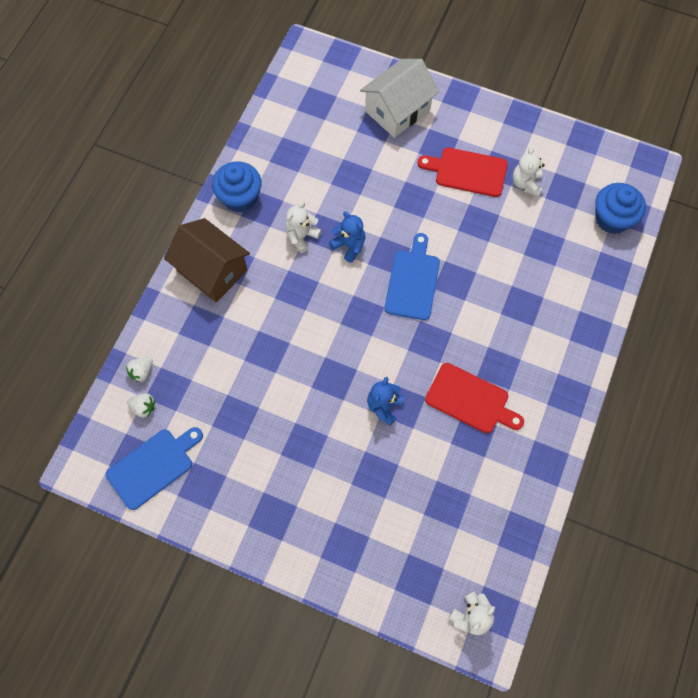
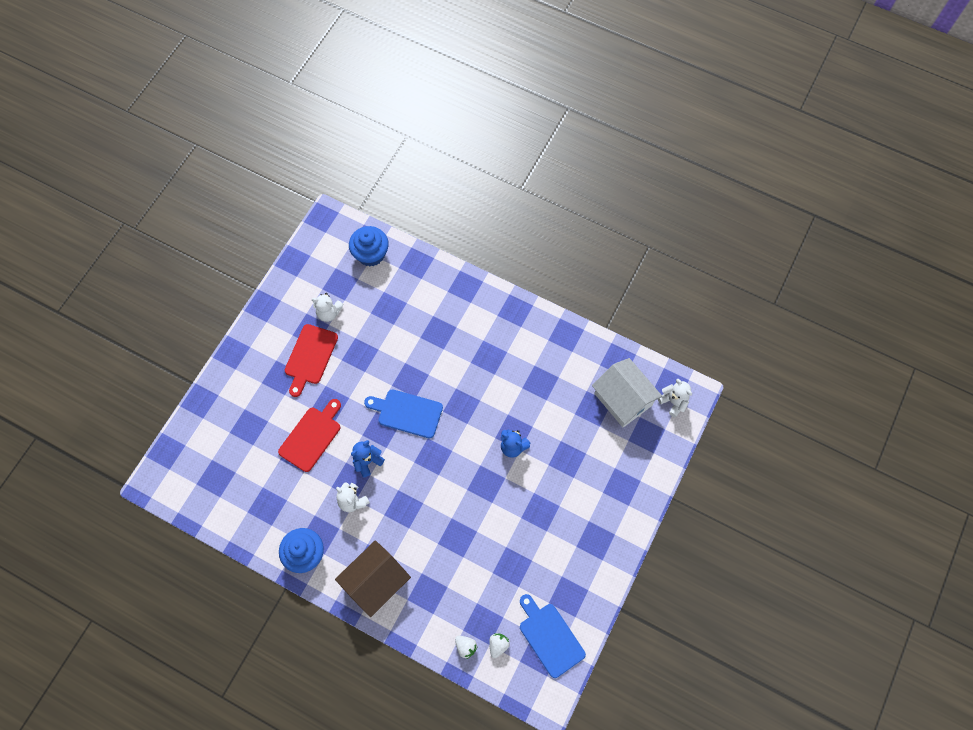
camera: 85 degrees left, 0 degrees up
(397, 110) = (238, 407): white house -> white house (623, 399)
(470, 400) = (513, 381): red cutting board -> red cutting board (311, 436)

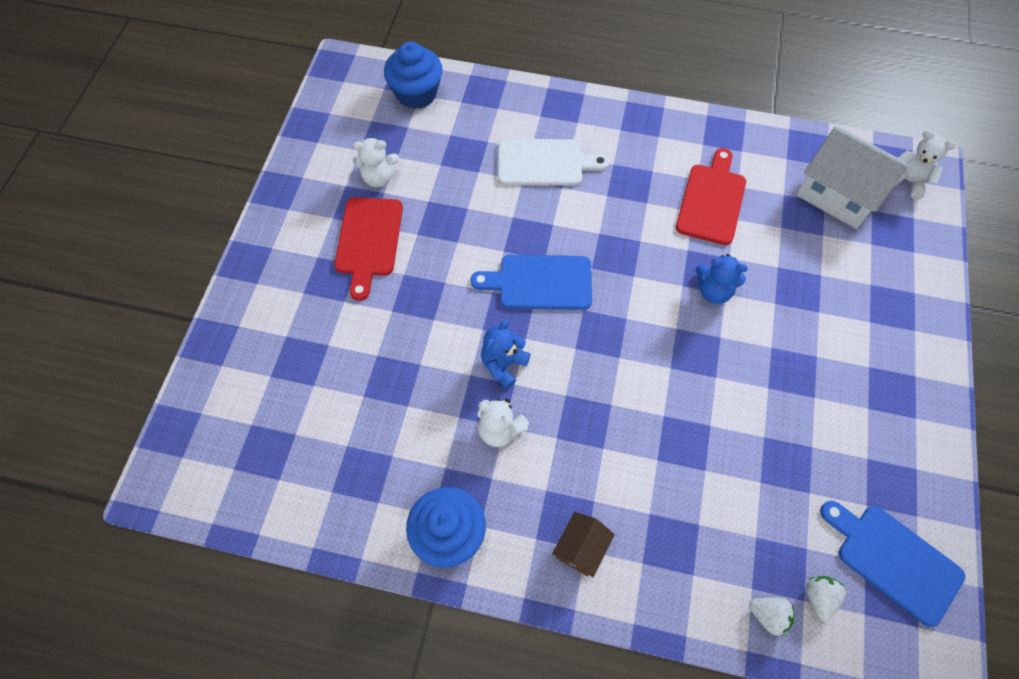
camera: 15 degrees left, 5 degrees down
(311, 436) = (404, 350): red cutting board -> red cutting board (711, 200)
(376, 582) = (581, 548): brown house -> brown house, size x0.51
(438, 328) = (544, 163): none -> white cutting board

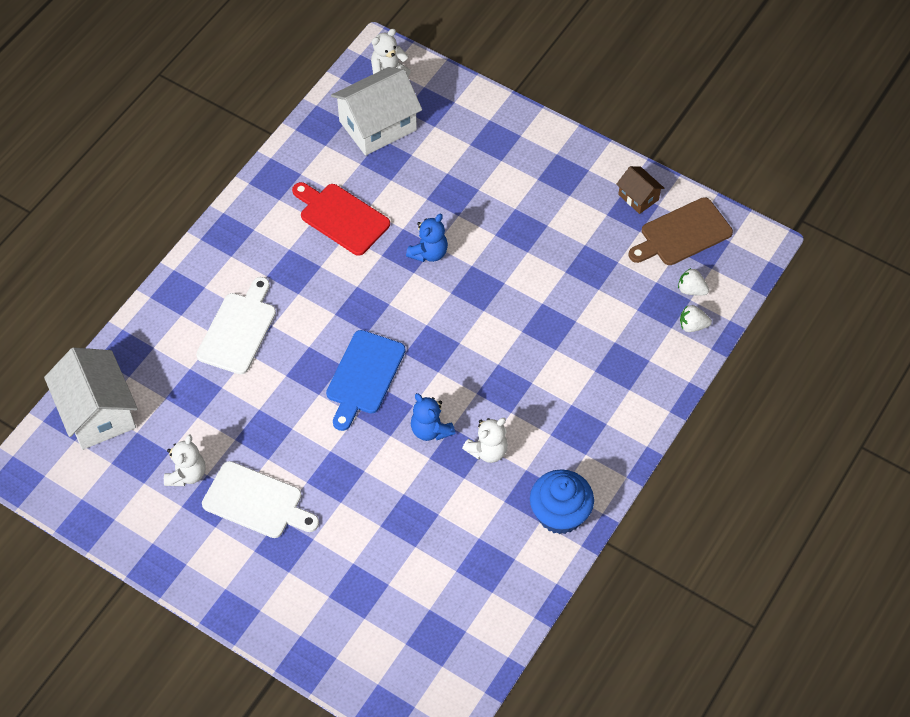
camera: 70 degrees left, 5 degrees down
(369, 241) = (256, 502): red cutting board -> white cutting board
(416, 94) = (97, 412): blue cupcake -> white house
(581, 548) = (604, 426): brown house -> brown house (638, 197)
(768, 615) = (692, 325): white strawberry -> white strawberry turned 135 degrees counterclockwise
(893, 560) = (682, 234): blue cutting board -> brown cutting board

